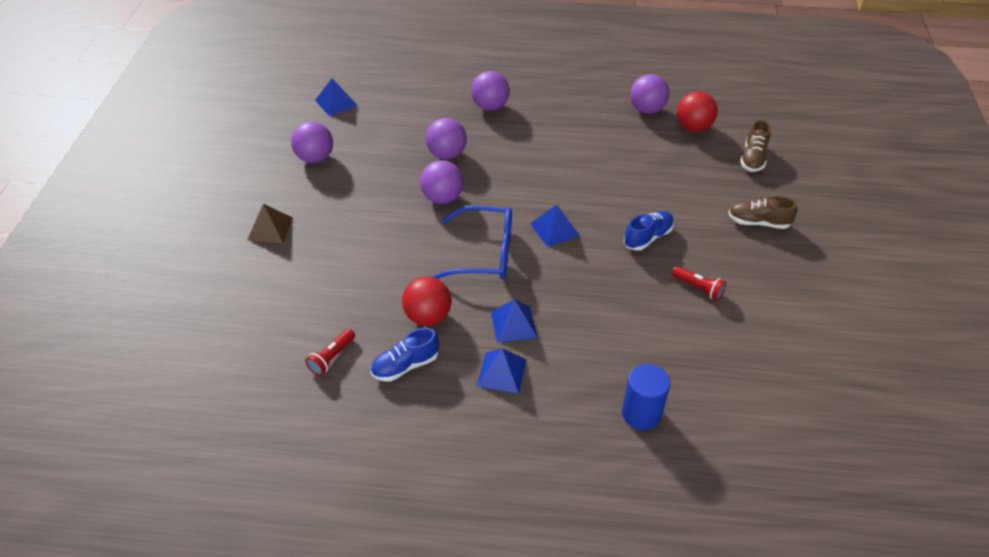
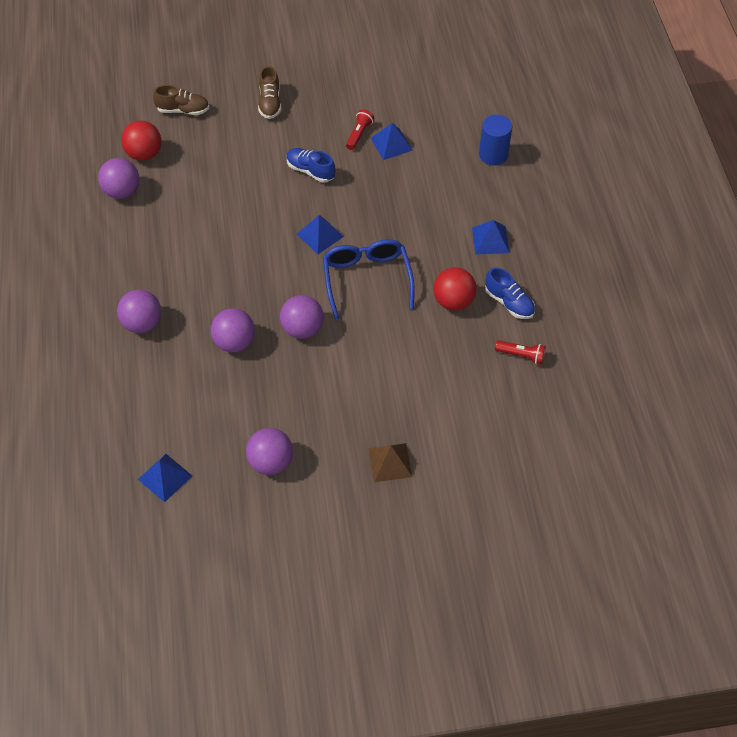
camera: 105 degrees left, 10 degrees up
(513, 323) = (439, 242): blue pyramid -> blue pyramid (391, 144)

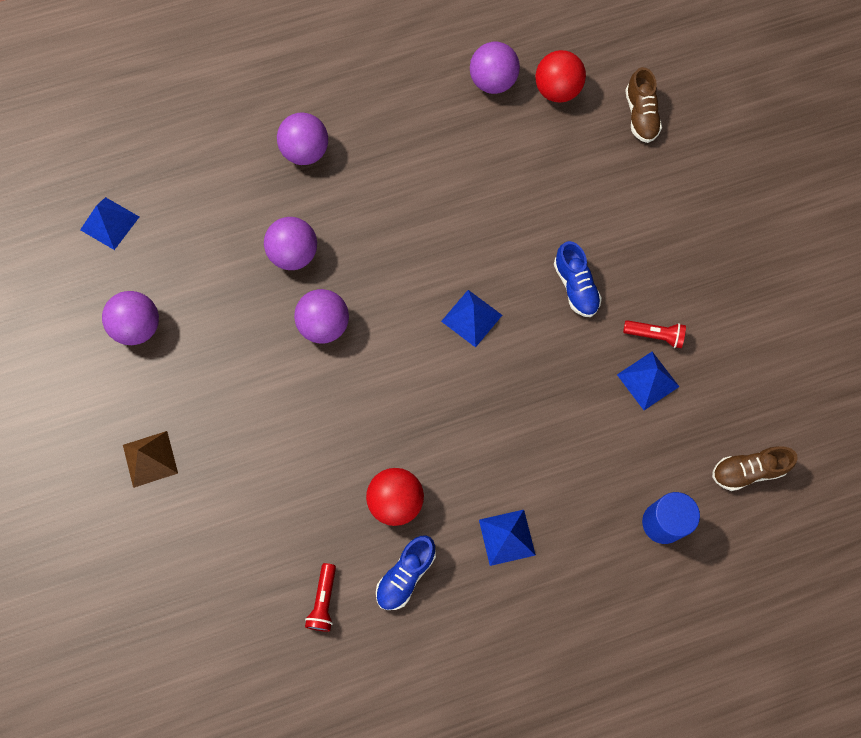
camera: 80 degrees right, 15 degrees up
(270, 103) = (681, 214): brown shoe -> brown shoe (747, 470)
(310, 171) = (575, 286): blue shoe -> blue shoe turned 135 degrees clockwise
(366, 279) = (412, 387): blue glasses -> none

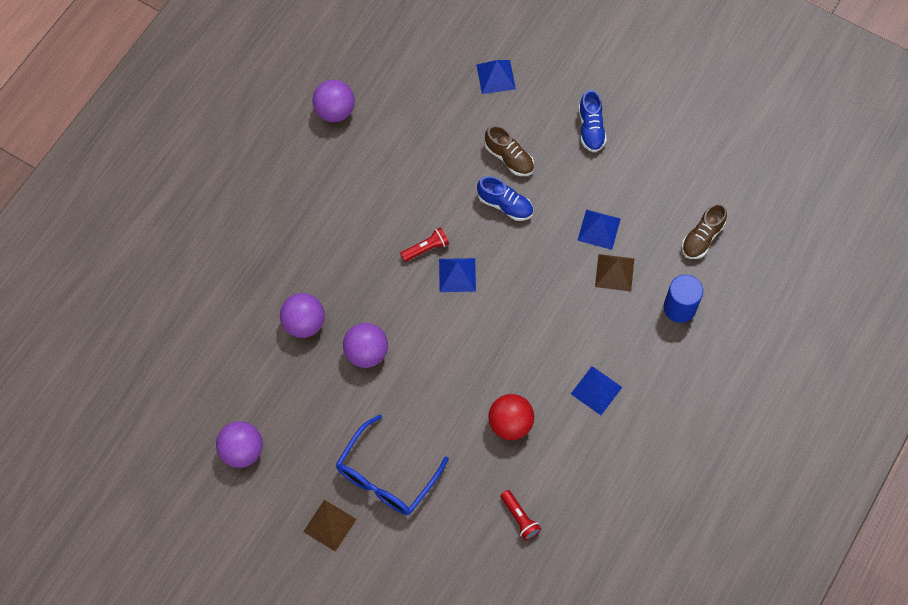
camera: 40 degrees left, 5 degrees down
(110, 223) = (156, 400): blue pyramid -> blue pyramid (496, 76)
(239, 456) = (386, 476): none -> blue glasses
(305, 152) = (249, 251): purple ball -> none
(406, 575) = (555, 462): blue shoe -> blue shoe (591, 128)
(557, 90) = (383, 86): red ball -> none
(627, 435) = (614, 272): none -> brown pyramid
(640, 115) = (451, 63): brown shoe -> brown shoe (509, 158)
(655, 335) = (579, 198): red flashlight -> red flashlight (426, 248)

